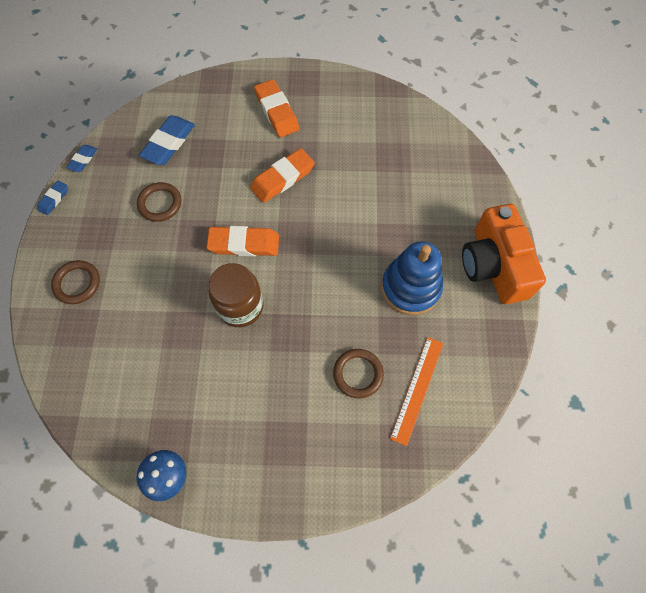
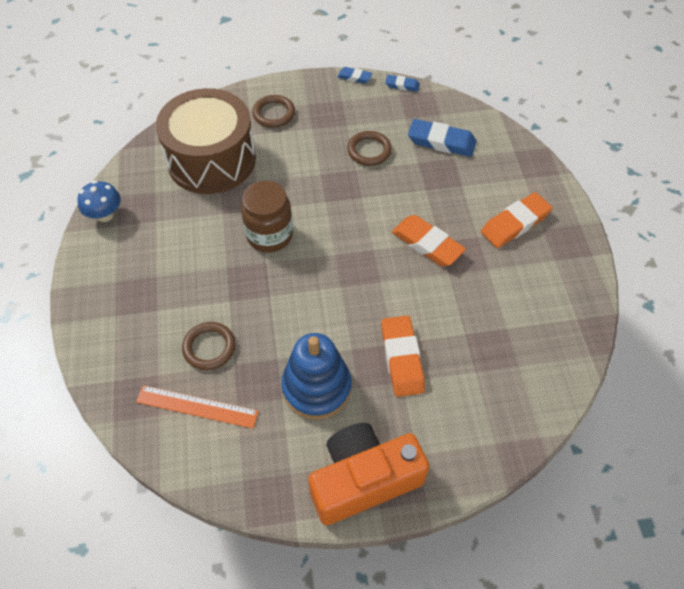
camera: 80 degrees right, 10 degrees down
(123, 354) = (211, 160): none -> brown drum
(244, 244) = (339, 225): orange eraser -> orange eraser (402, 358)

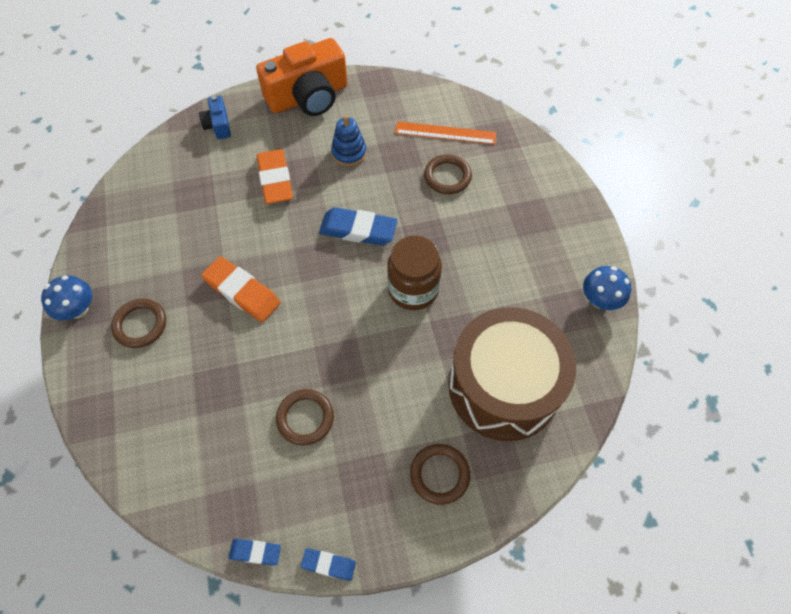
camera: 175 degrees right, 5 degrees up
(316, 387) = (349, 153): blue stacking toy -> blue stacking toy, size x0.60
(441, 142) = (209, 441): blue eraser -> blue eraser (358, 230)
(478, 442) = (218, 125): none -> blue camera
(515, 223) = (140, 325): orange eraser -> brown ring
(575, 240) = (78, 309): none -> blue mushroom

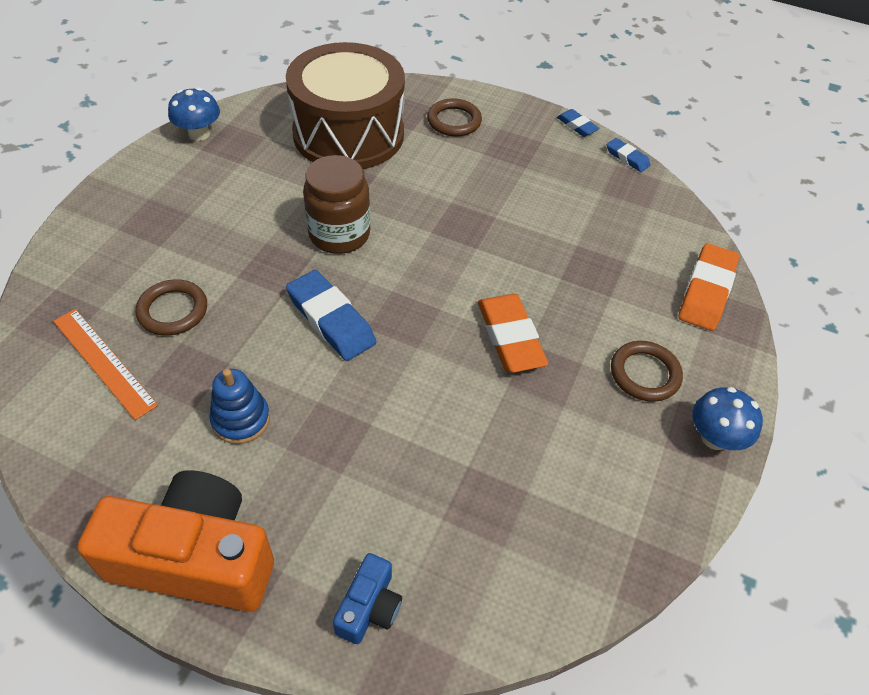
camera: 145 degrees left, 10 degrees down
(275, 180) = (365, 447): orange eraser -> orange eraser (706, 291)
(305, 418) = (528, 205): brown ring -> none

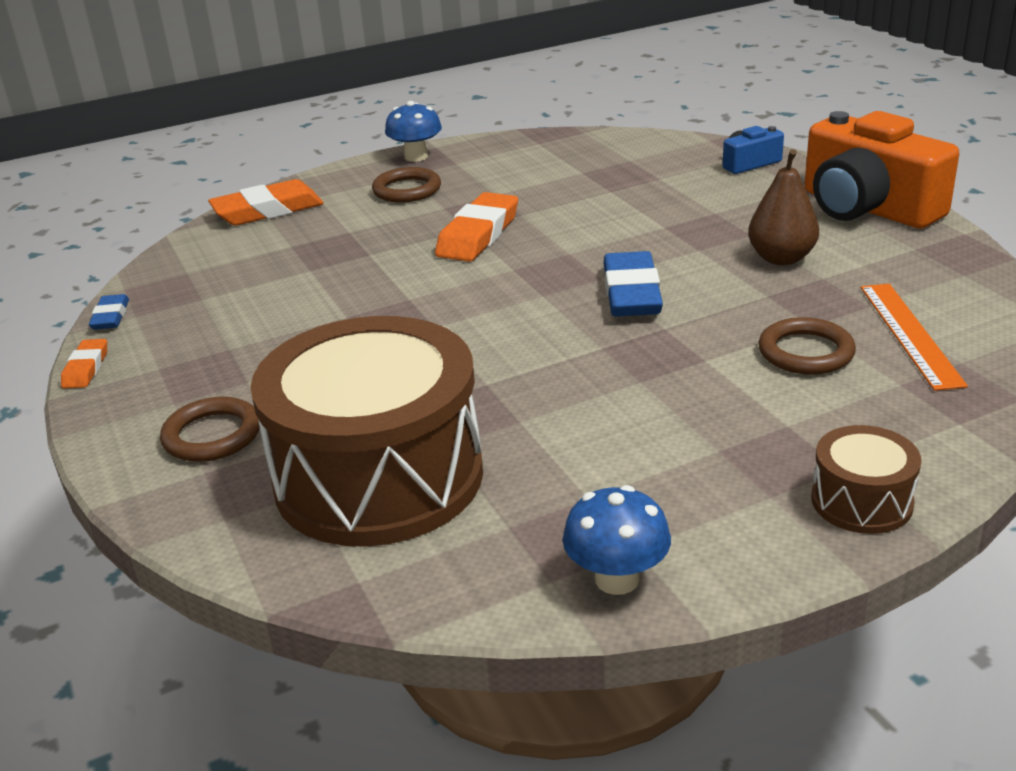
camera: 135 degrees left, 20 degrees down
(101, 212) = (861, 501): none -> brown drum
(241, 419) = (781, 258): blue stacking toy -> brown pear
(339, 234) = (541, 358): brown jar -> none
(577, 126) = (86, 368): blue eraser -> orange eraser

